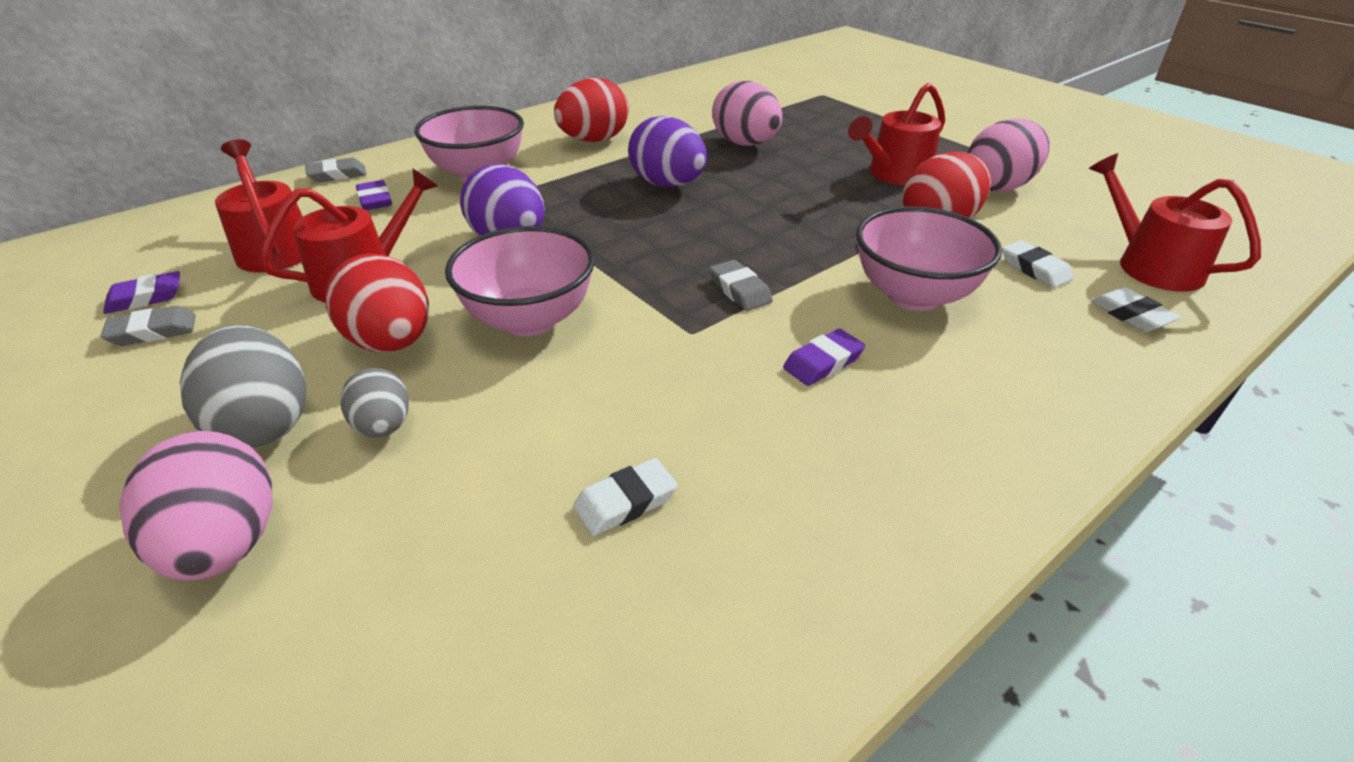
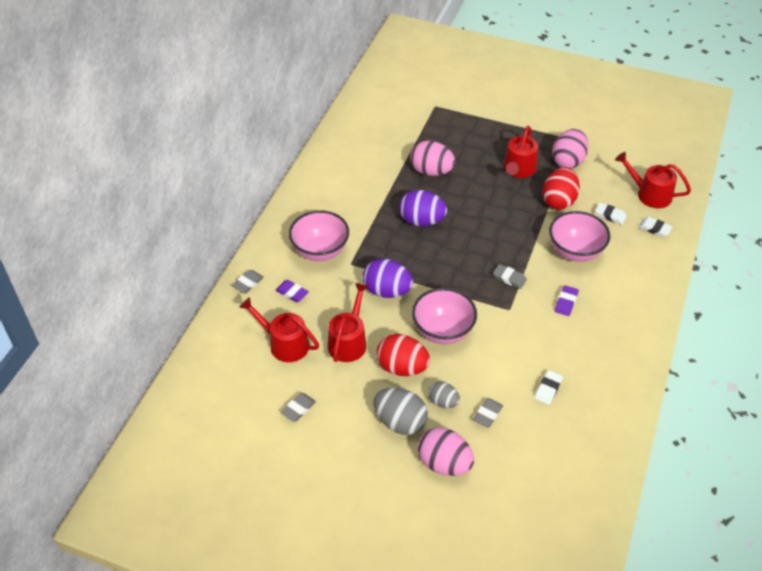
camera: 30 degrees left, 10 degrees up
(145, 298) = (268, 396): purple eraser -> none
(437, 491) = (487, 414): none -> grey eraser
(594, 140) = (351, 199): red egg -> none

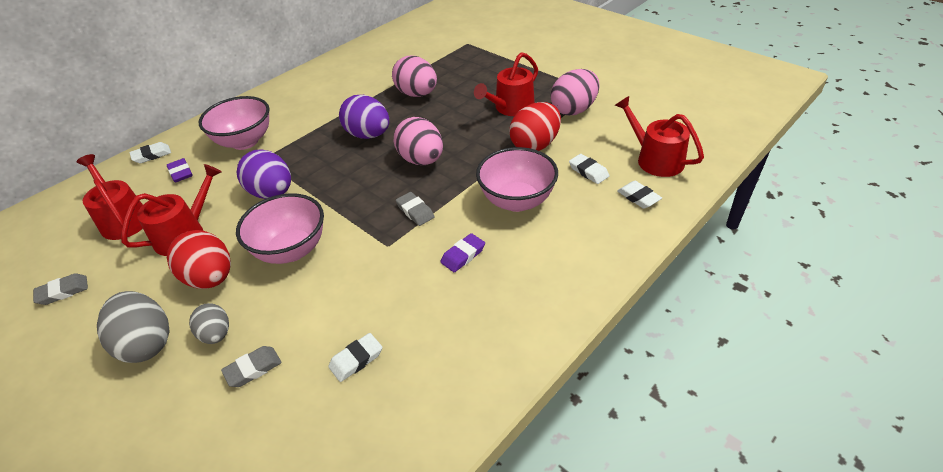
camera: 25 degrees right, 5 degrees down
(248, 283) = (152, 155): grey eraser -> white eraser
(444, 463) = (143, 418): pink egg -> pink egg (421, 160)

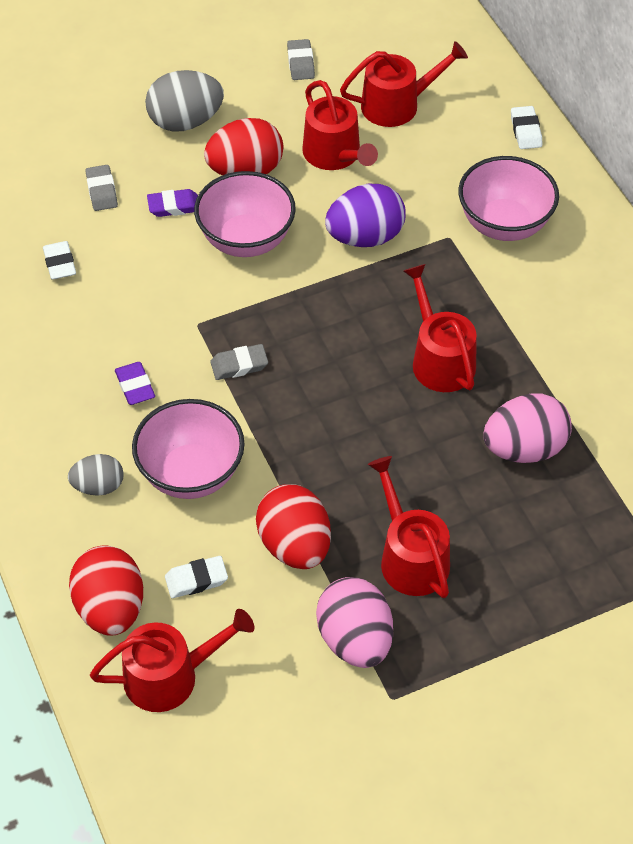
camera: 110 degrees right, 10 degrees up
(181, 173) = (465, 156): purple eraser -> purple eraser (174, 206)
(216, 334) = (162, 169): grey egg -> grey egg (98, 486)
(368, 135) = (440, 359): purple egg -> red watering can
(421, 160) = (341, 402): pink egg -> none
(638, 197) = (110, 608): white eraser -> red egg

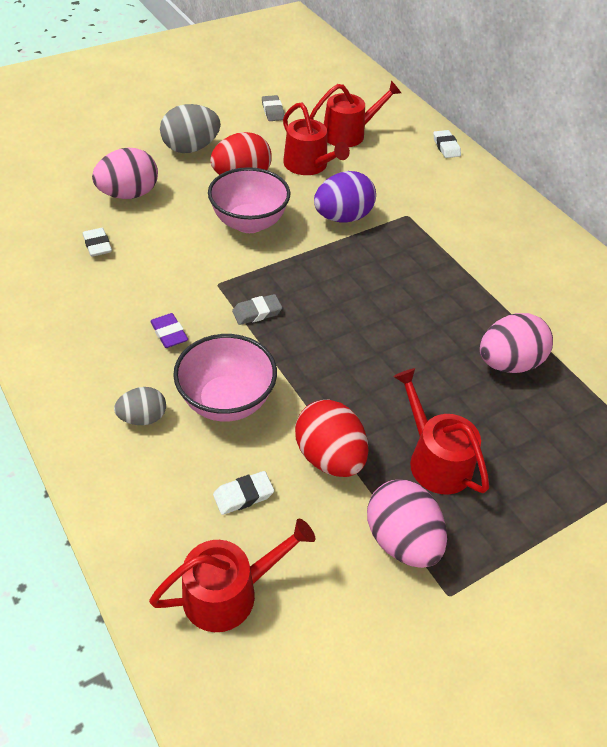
camera: 10 degrees left, 5 degrees down
(102, 191) = (129, 194): grey eraser -> pink egg
(110, 608) = (163, 529): red egg -> none
(174, 206) = (188, 202): purple eraser -> none
(440, 359) = (421, 300): red watering can -> none
(504, 224) = (447, 205): pink bowl -> none

